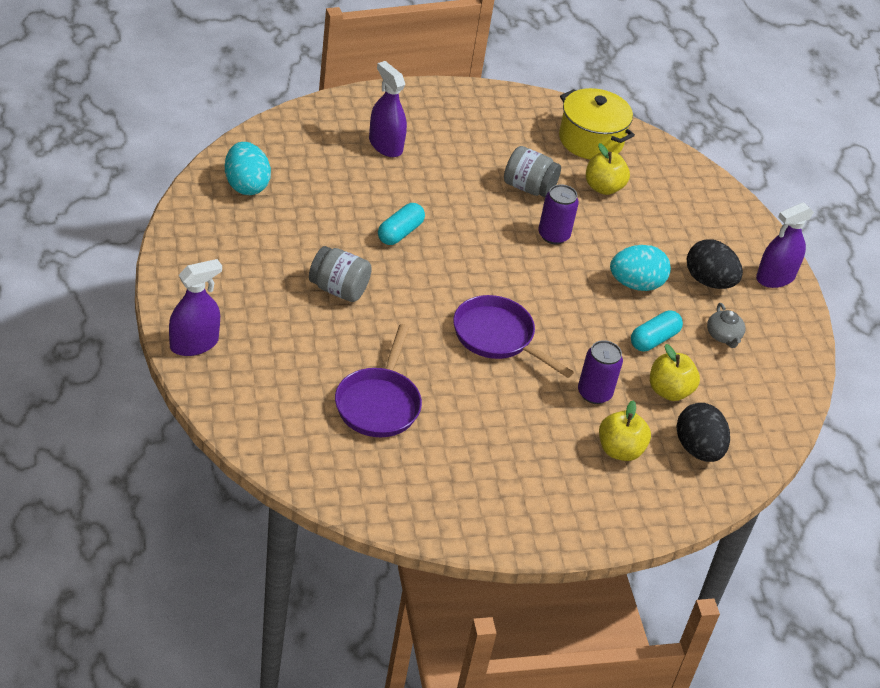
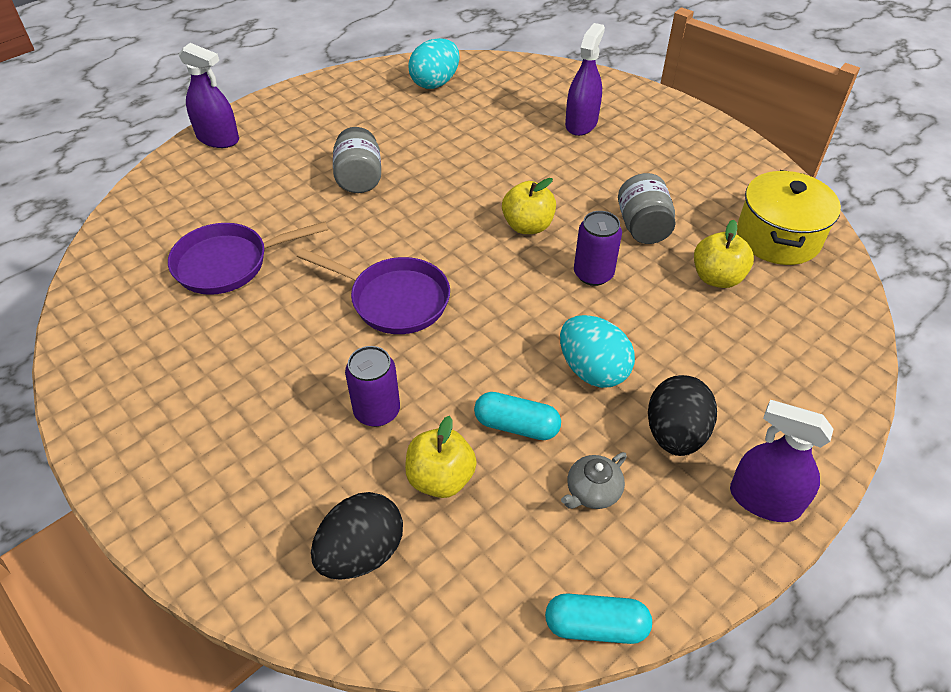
camera: 65 degrees right, 5 degrees up
(400, 233) = (474, 179): turquoise capsule -> turquoise capsule (596, 626)
(497, 337) = (394, 300): purple pan -> purple pan turned 105 degrees clockwise
(619, 450) = (300, 474): yellow apple -> yellow apple (527, 226)

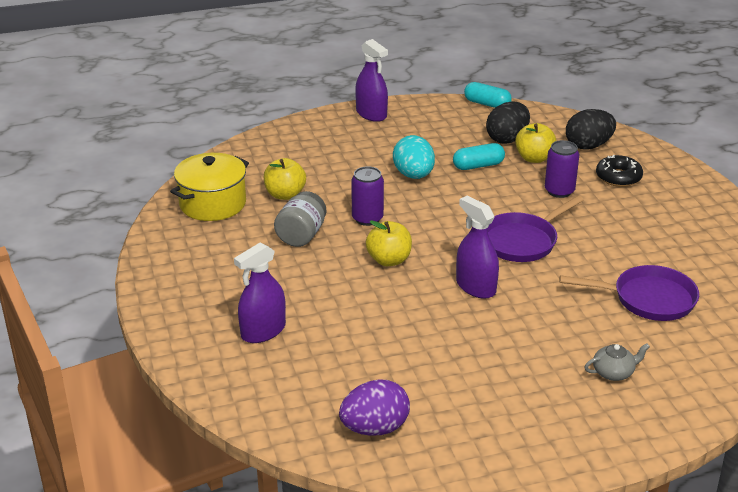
camera: 155 degrees left, 15 degrees down
(218, 138) = (649, 428): purple spray bottle -> purple spray bottle (475, 287)
(294, 478) = (618, 177): none -> black donut
(359, 178) = (511, 339): grey jar -> none
(394, 300) = (522, 241): purple pan -> purple pan turned 90 degrees counterclockwise
(435, 83) = (375, 428): turquoise egg -> purple egg
(516, 425) = (478, 166): turquoise capsule -> turquoise capsule turned 60 degrees counterclockwise
(592, 491) = (455, 136): grey teapot -> grey teapot (614, 372)
(675, 434) = (391, 142): black egg -> black egg (507, 139)

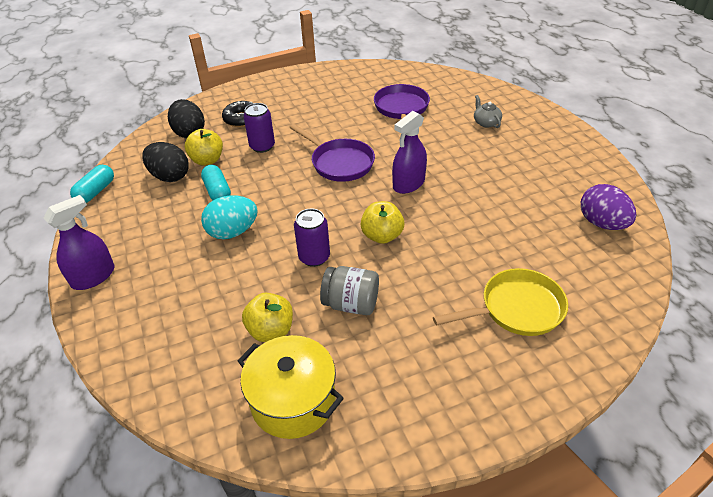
camera: 95 degrees left, 10 degrees up
(263, 331) = (516, 309): purple spray bottle -> yellow pan

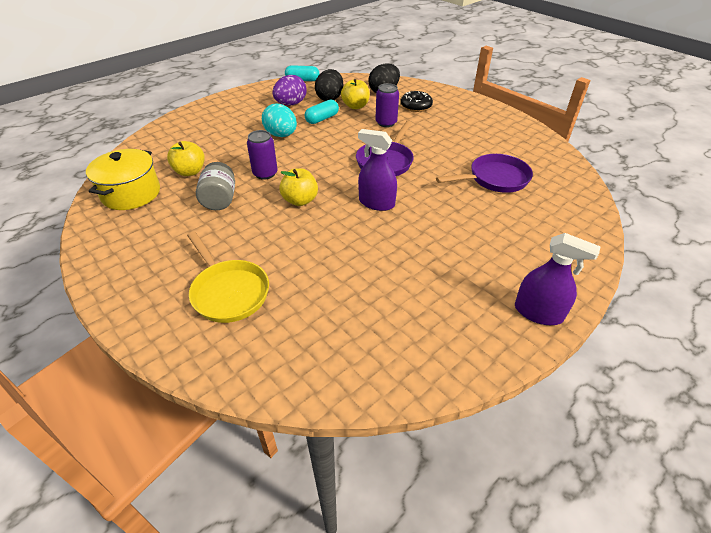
camera: 70 degrees right, 0 degrees up
(93, 277) = (226, 101): purple spray bottle -> purple spray bottle (538, 312)
(486, 122) = (515, 238): grey teapot -> none
(602, 223) = (376, 352): purple egg -> purple egg (290, 104)

